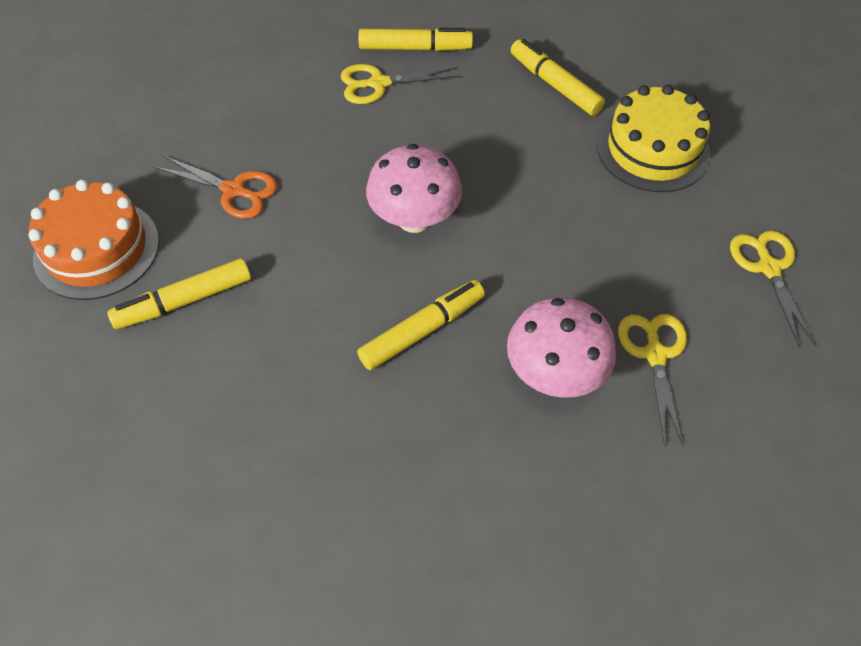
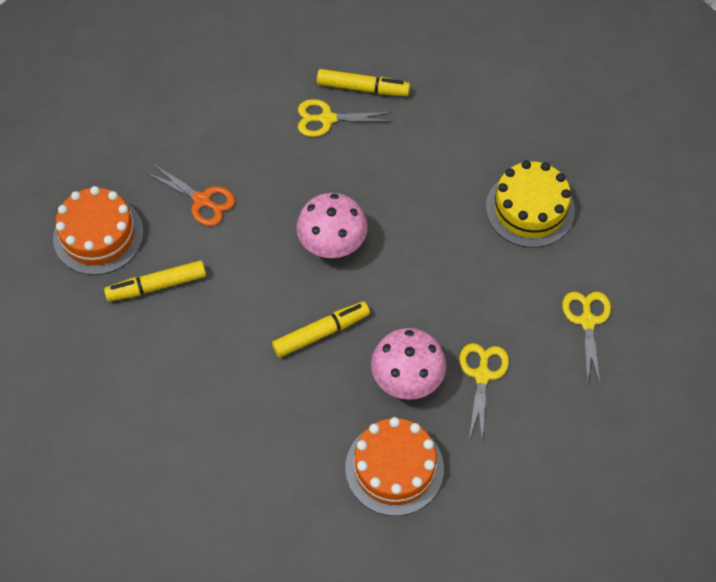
camera: 10 degrees right, 5 degrees up
(554, 84) = (468, 138): yellow marker -> none
(568, 502) = (394, 468): none -> orange cake

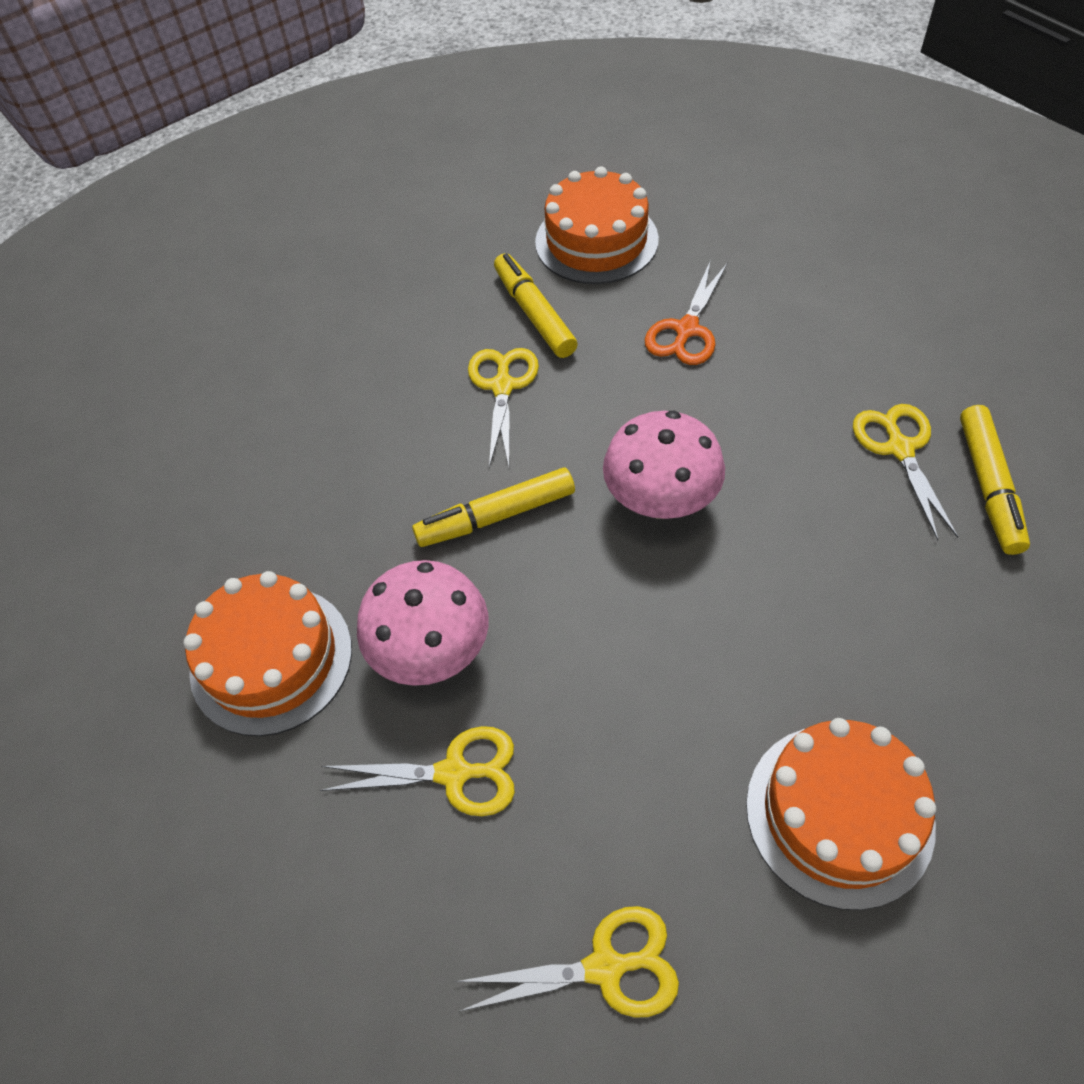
camera: 85 degrees right, 5 degrees down
(217, 314) = (503, 386): none -> yellow scissors
(321, 333) = (496, 516): yellow marker -> yellow marker turned 105 degrees clockwise
(530, 209) = (839, 814): yellow cake -> orange cake

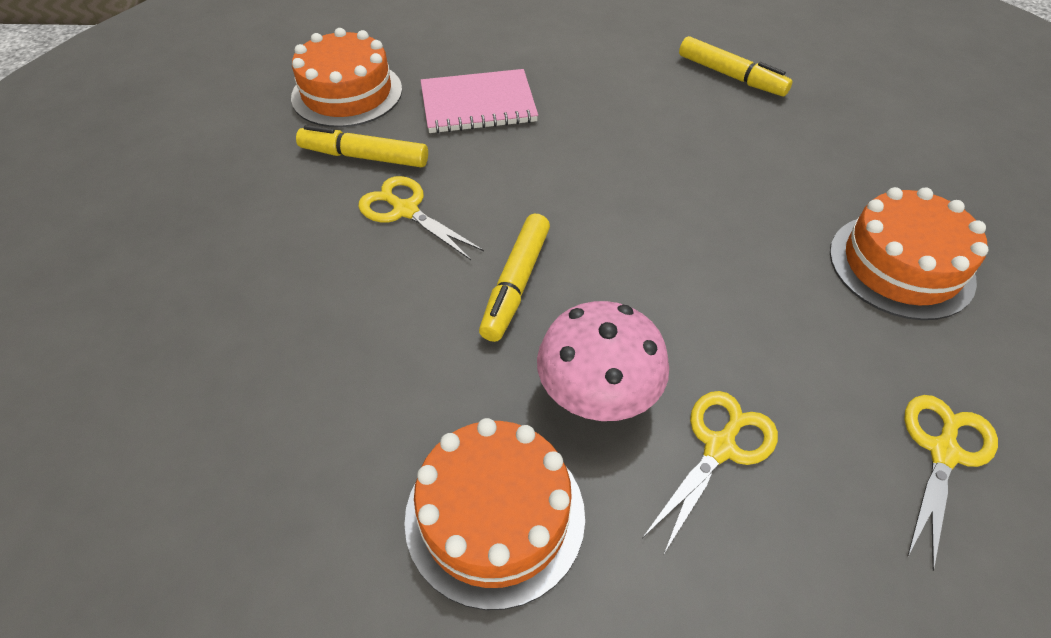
camera: 55 degrees left, 5 degrees down
(660, 500) = (598, 197): pink mushroom -> none
(686, 330) = (478, 104): orange scissors -> pink notebook
(900, 448) = (671, 87): yellow scissors -> none

